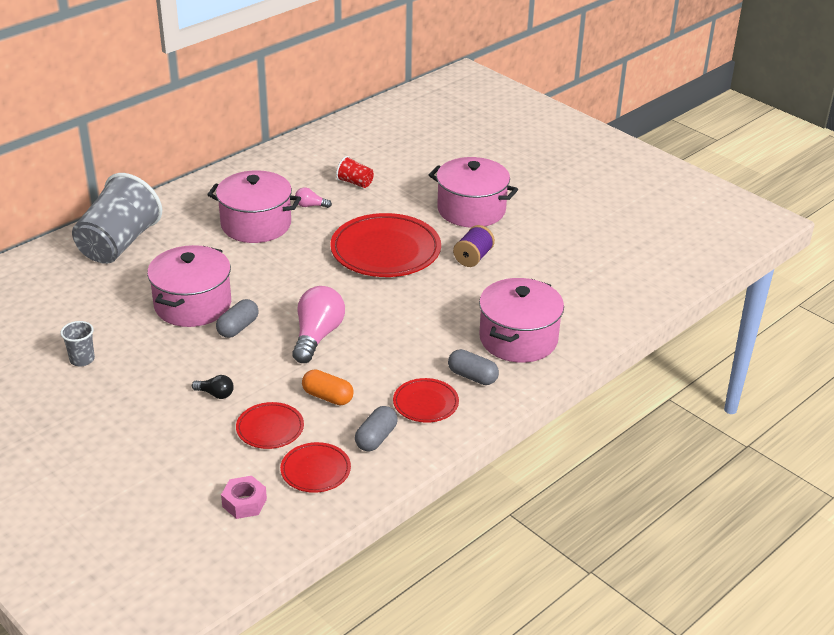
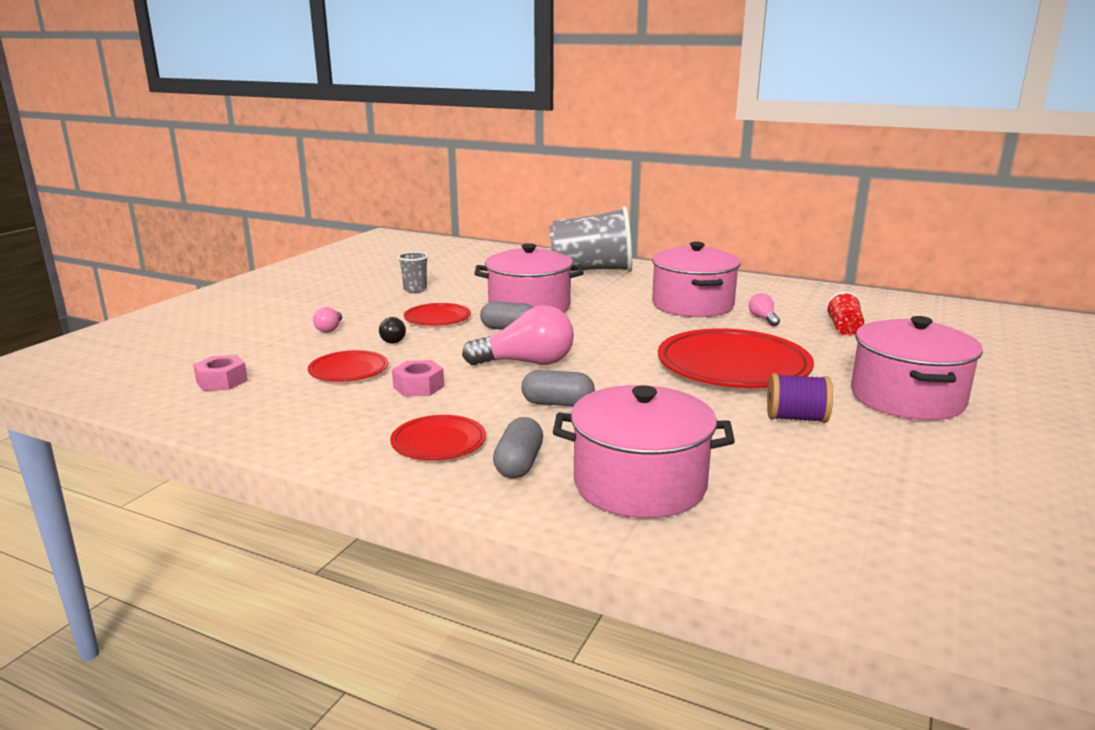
camera: 70 degrees right, 15 degrees down
(157, 428) = (330, 329): none -> pink light bulb
(315, 470) = (282, 404): red plate -> red plate (437, 318)
(327, 397) = (418, 387): orange capsule -> pink nut
(376, 438) = (353, 425): grey capsule -> grey capsule (557, 403)

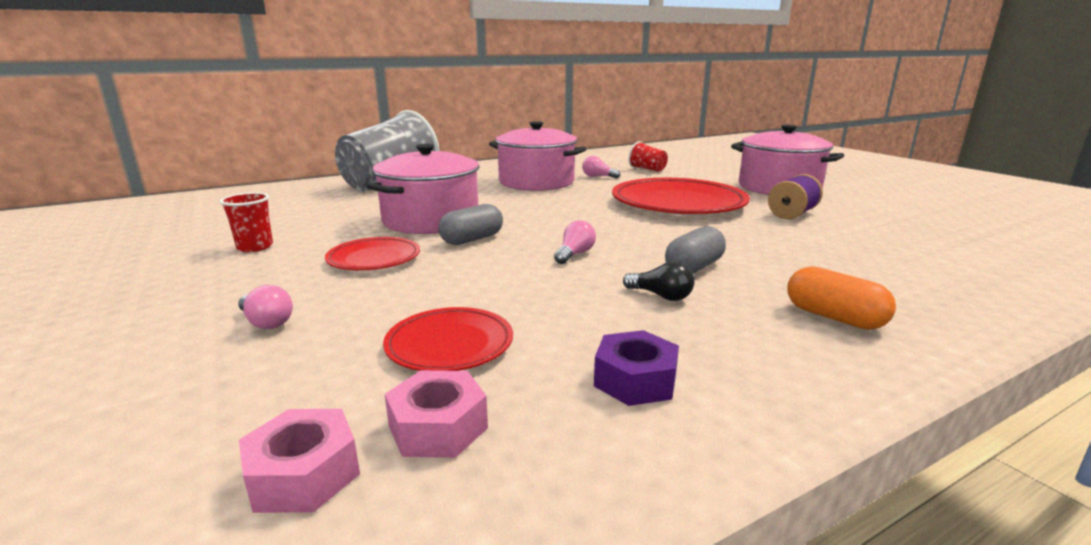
camera: 55 degrees left, 0 degrees up
(355, 420) = (635, 380): none -> purple nut
(394, 339) = (393, 294): black light bulb -> black light bulb (661, 296)
(415, 290) = (255, 247): grey cup -> red cup
(418, 387) = (569, 315): pink nut -> pink nut (438, 427)
(438, 442) = (751, 343): red plate -> none
(519, 464) = (834, 317): grey capsule -> orange capsule
(526, 363) = (575, 254): pink light bulb -> pink light bulb, size x0.48
(639, 484) = (898, 283): pink pot -> none

